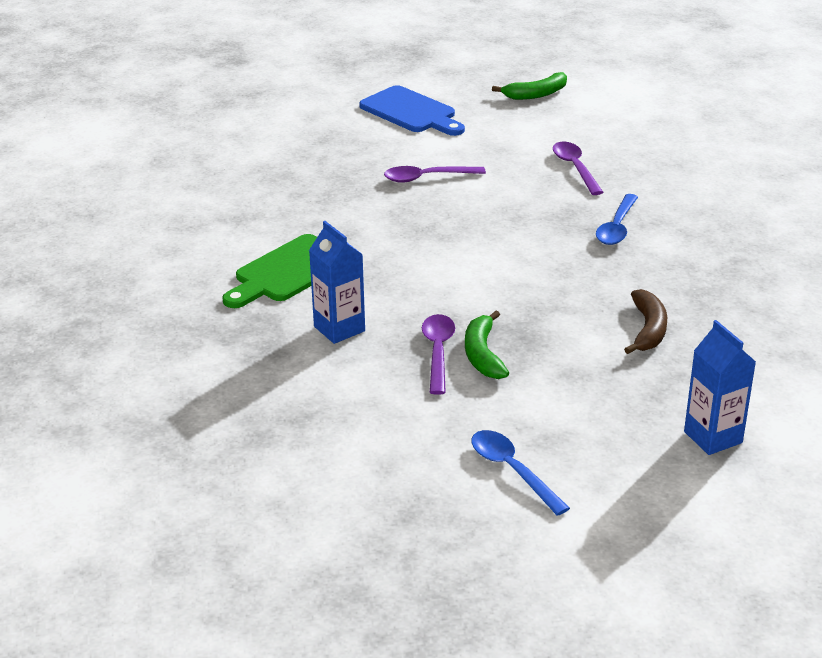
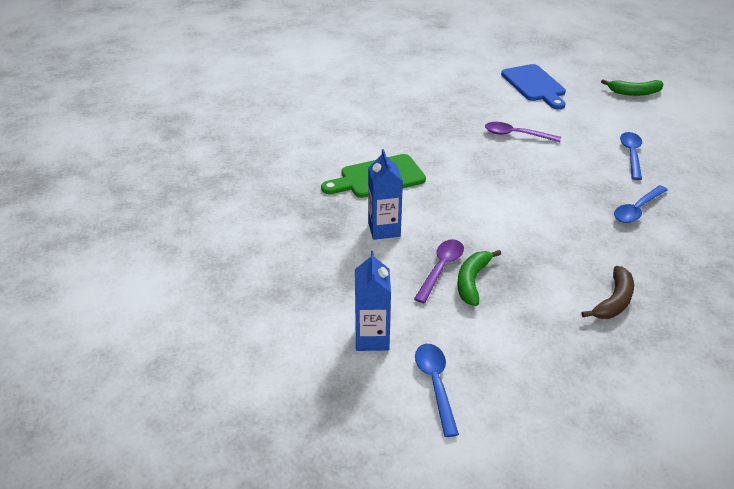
camera: 25 degrees right, 5 degrees up
(575, 168) = (631, 155): purple spoon -> blue spoon
(713, 437) = (615, 414): blue carton -> blue carton (372, 338)

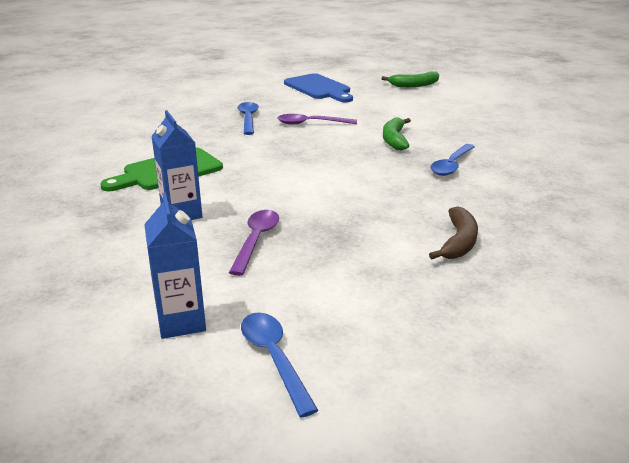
camera: 15 degrees left, 10 degrees down
(472, 281) = (295, 247): green banana -> green banana (394, 140)
(631, 155) = (429, 126): blue spoon -> blue spoon (248, 119)

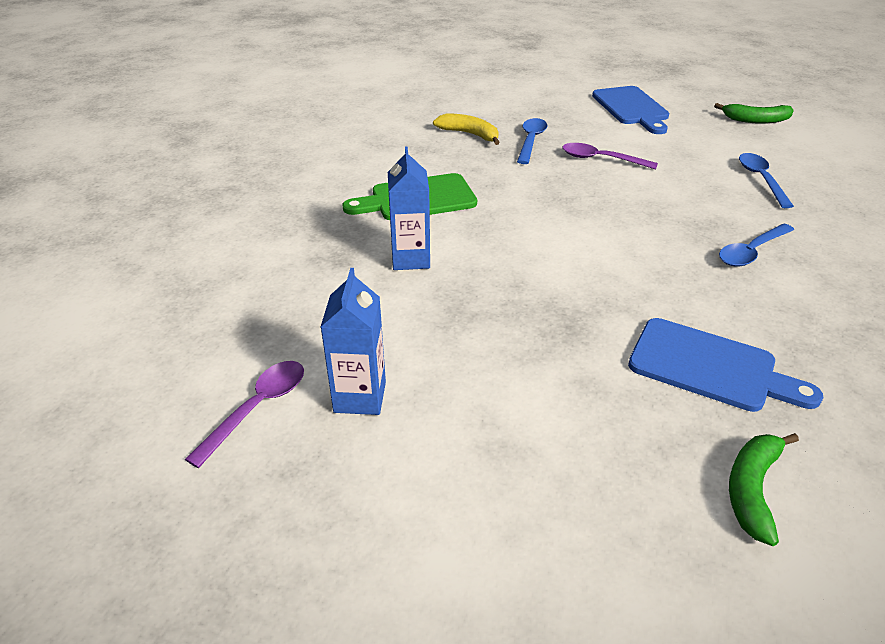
camera: 20 degrees right, 10 degrees up
(193, 121) = (469, 134): none -> yellow banana
(256, 240) = (475, 311): purple spoon -> purple spoon (257, 408)
(274, 358) = (435, 468): blue spoon -> blue spoon (761, 179)
(394, 140) = (694, 200): green banana -> green banana (752, 489)
(458, 242) = (710, 367): brown banana -> blue cutting board

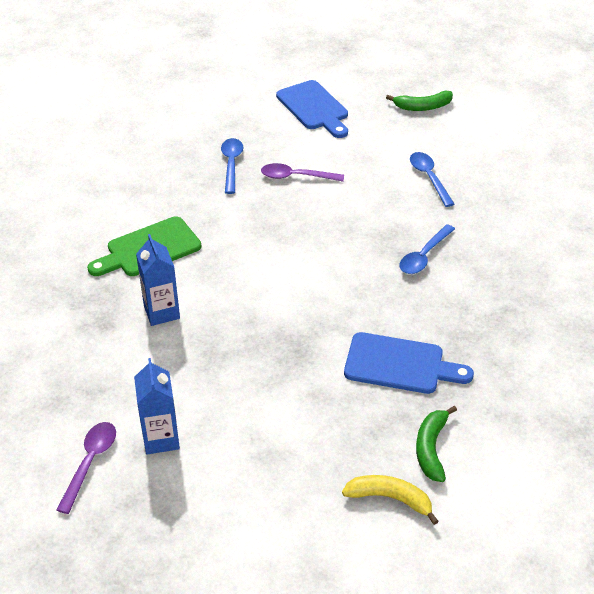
camera: 15 degrees left, 5 degrees up
(469, 134) = (174, 165): yellow banana -> yellow banana (390, 498)

